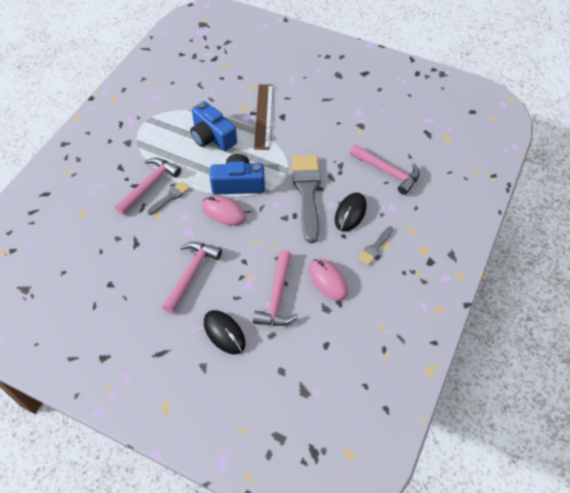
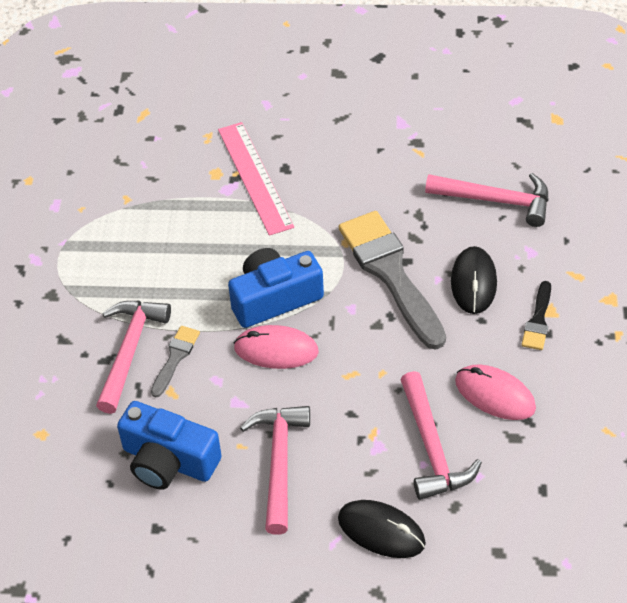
camera: 20 degrees left, 5 degrees down
(212, 137) = (189, 238): blue camera -> blue camera (168, 460)
(263, 116) = (254, 177): brown ruler -> pink ruler
(375, 247) = (538, 320): grey brush -> black brush

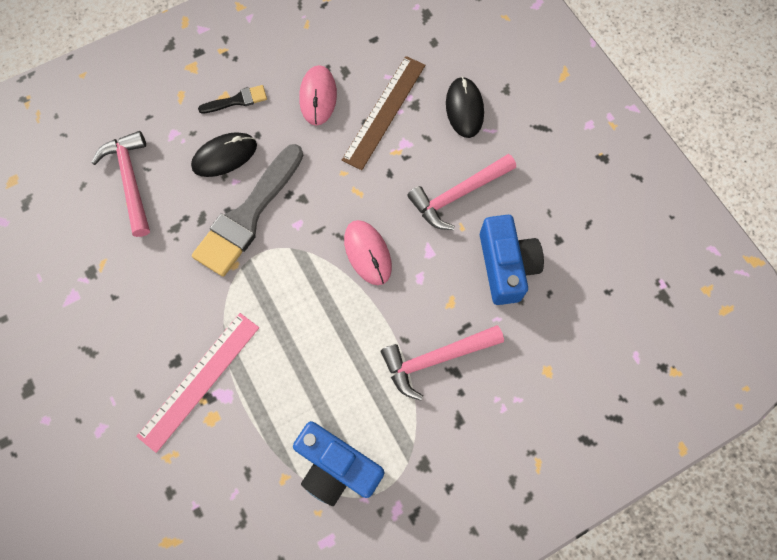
camera: 125 degrees left, 20 degrees up
(175, 358) = (420, 320): grey brush -> none
(274, 298) = (320, 283): blue camera -> blue camera (337, 467)
(432, 448) = (384, 112): pink hammer -> brown ruler

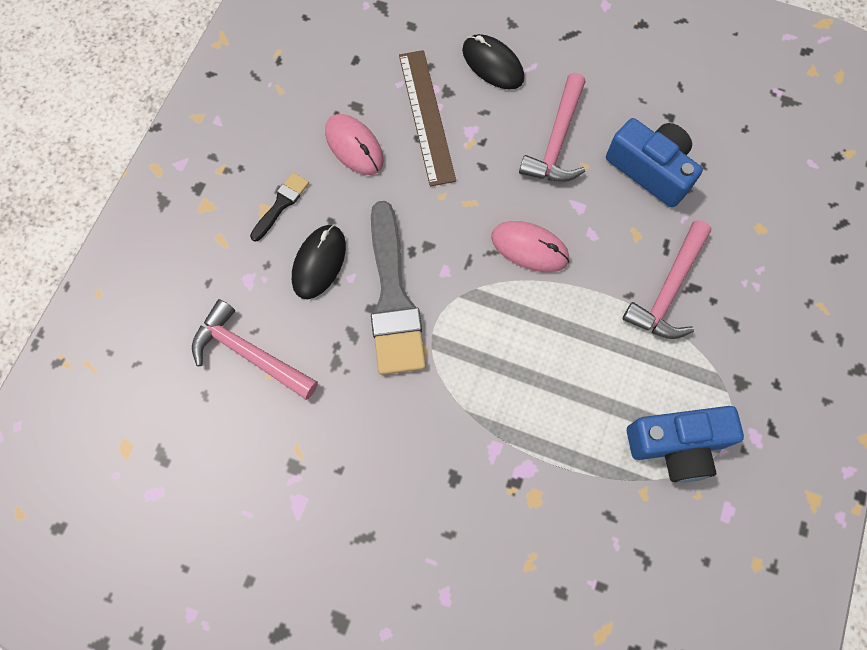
camera: 40 degrees left, 0 degrees up
(199, 380) = (492, 475): pink ruler -> none

